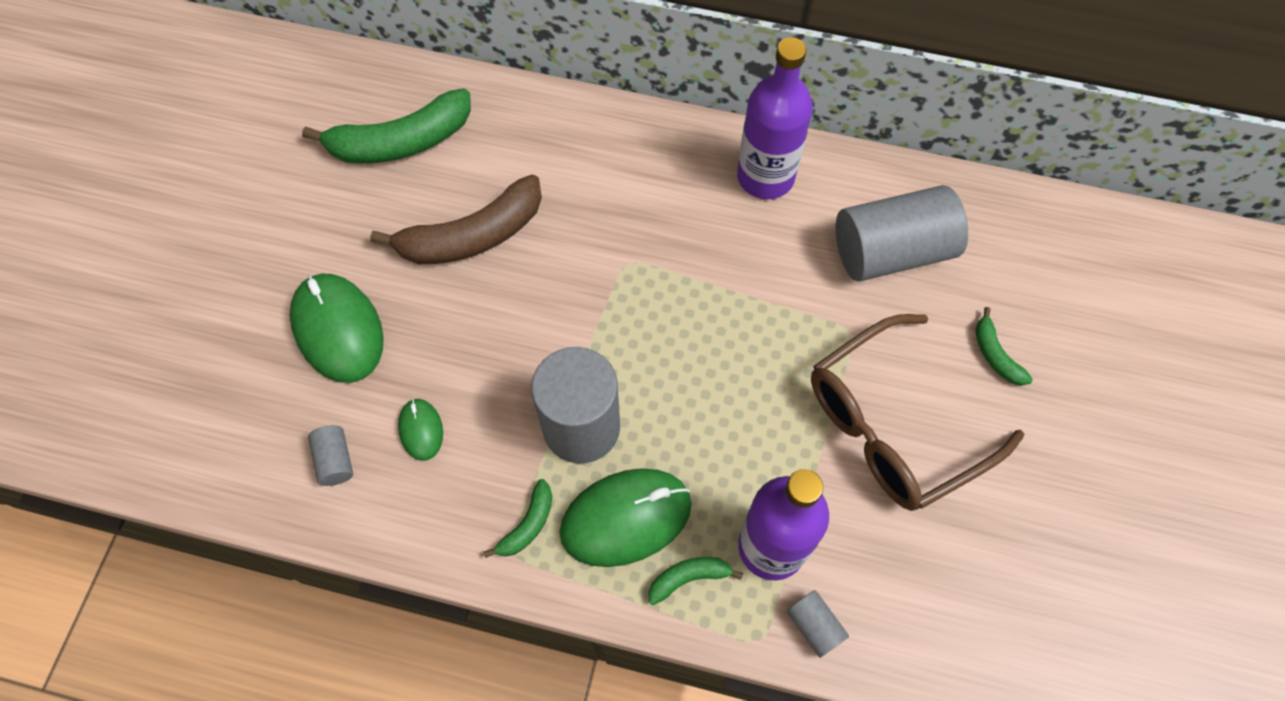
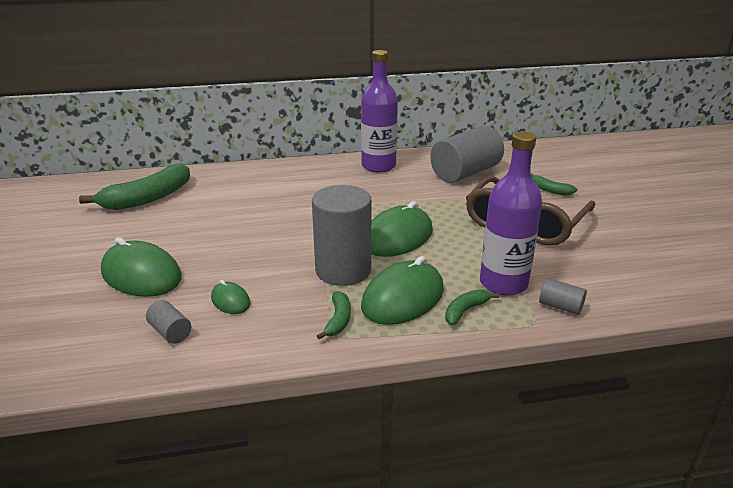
camera: 25 degrees left, 35 degrees down
(472, 236) = (217, 219): brown banana -> none
(691, 382) = (397, 237): none -> green mouse

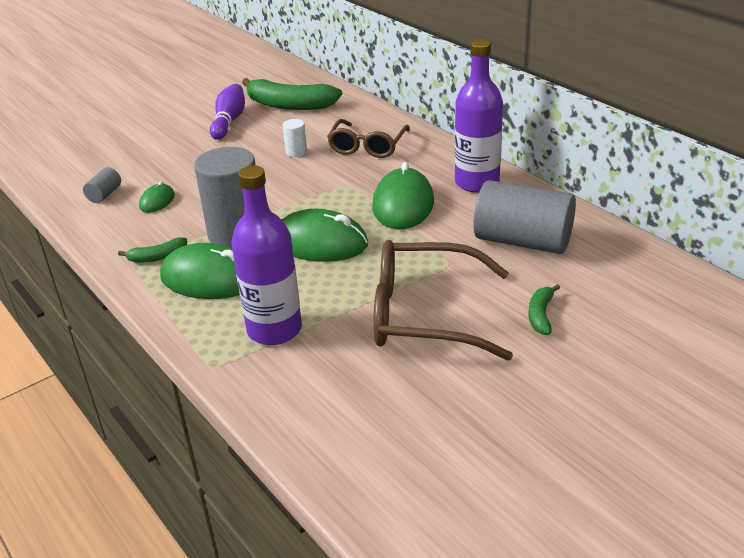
camera: 65 degrees right, 5 degrees up
(128, 231) = (229, 121): none -> purple bowling pin
(141, 275) = (170, 153): green mouse -> green mouse (403, 204)
(239, 214) = (296, 152): none -> white cylinder
(275, 186) = (367, 147): none -> brown glasses
(465, 311) = (209, 318): green banana -> none
(560, 306) = (252, 376): grey cylinder -> none

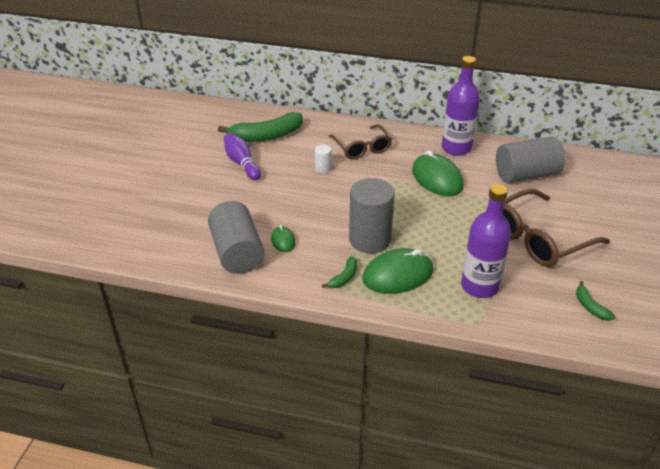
camera: 40 degrees left, 5 degrees up
(104, 194) = (237, 252): grey cylinder -> grey cylinder, size x2.30
(320, 243) = (427, 223): green mouse -> none
(541, 315) = (588, 212): green banana -> green banana (590, 307)

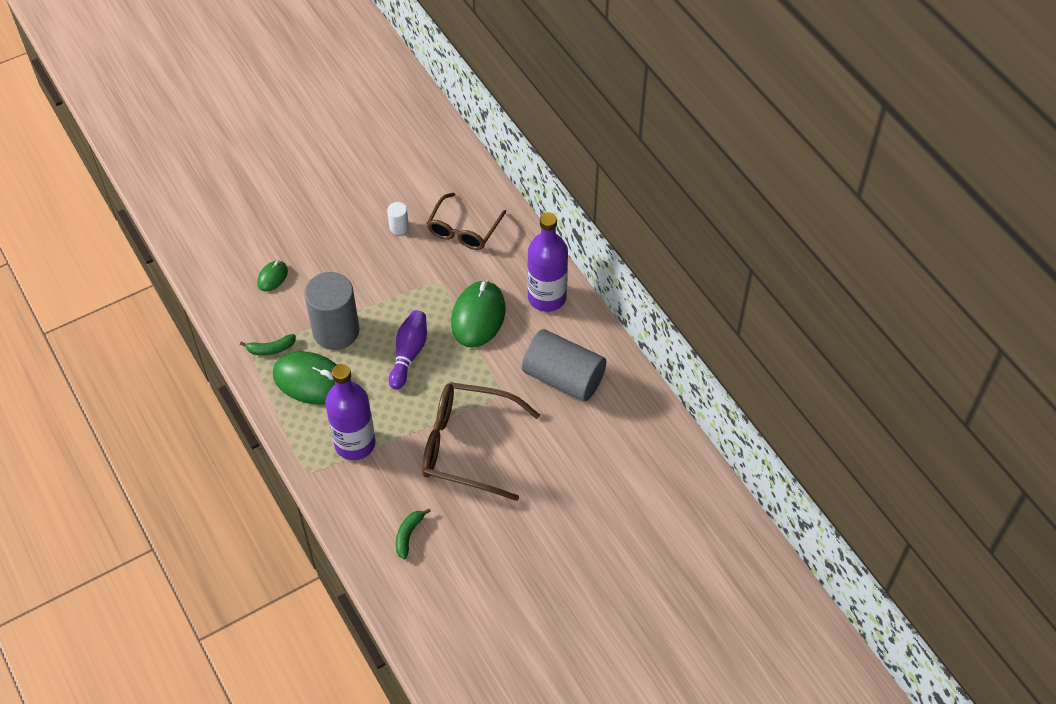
camera: 45 degrees right, 15 degrees up
(237, 252) = (227, 260): grey cylinder -> none
(242, 163) = (343, 168): purple bowling pin -> purple bowling pin (409, 354)
(266, 136) = (402, 151): green banana -> none

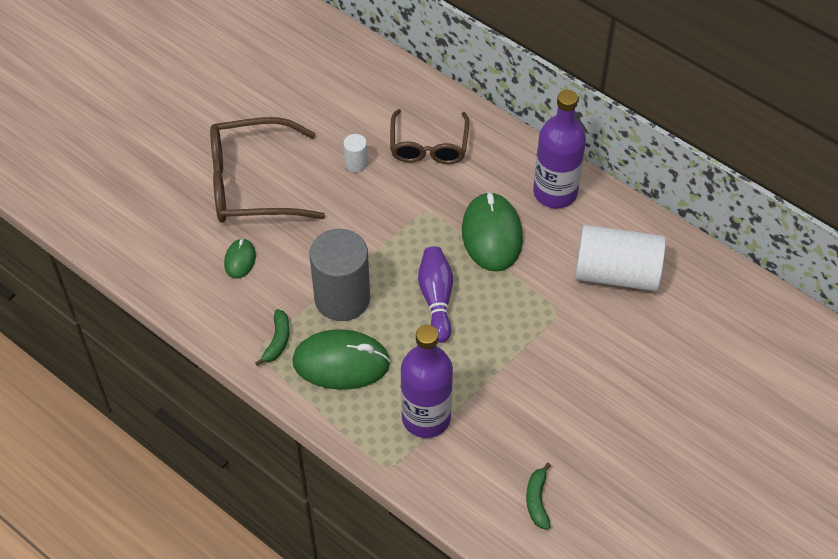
camera: 20 degrees left, 0 degrees up
(271, 349) = (277, 341): green banana -> green banana turned 45 degrees counterclockwise
(467, 446) = (551, 380): brown glasses -> brown glasses (252, 183)
(563, 378) = (616, 273): grey cylinder -> white cylinder

